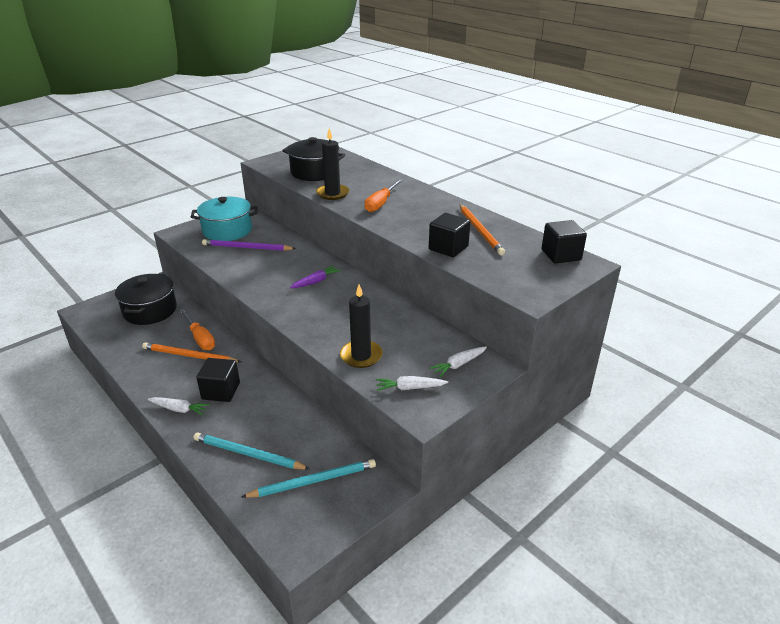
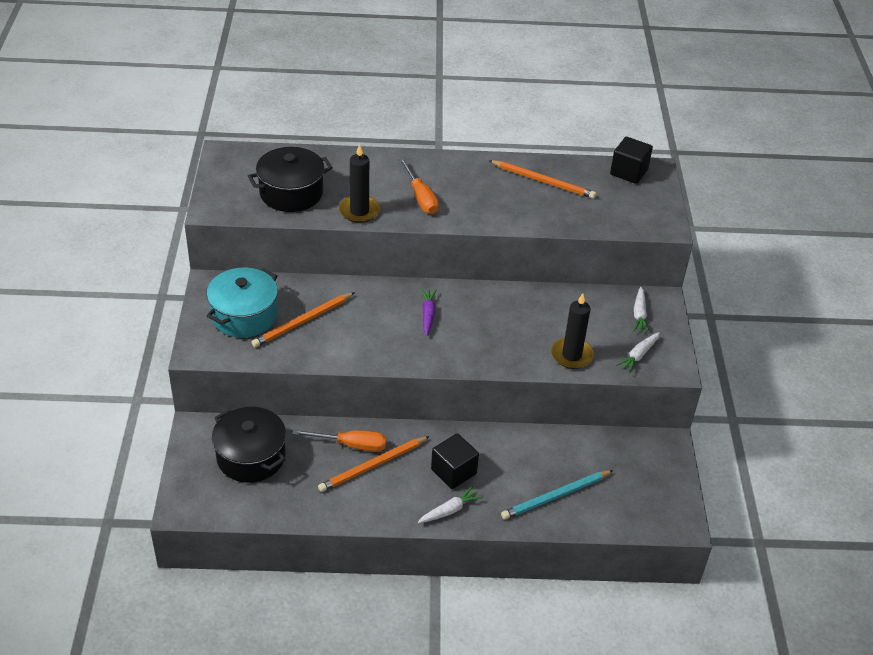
camera: 50 degrees left, 10 degrees up
(247, 248) = (302, 322): purple pencil -> orange pencil
(313, 481) = (624, 476): turquoise pencil -> none
(448, 248) = (549, 215): black cube -> none

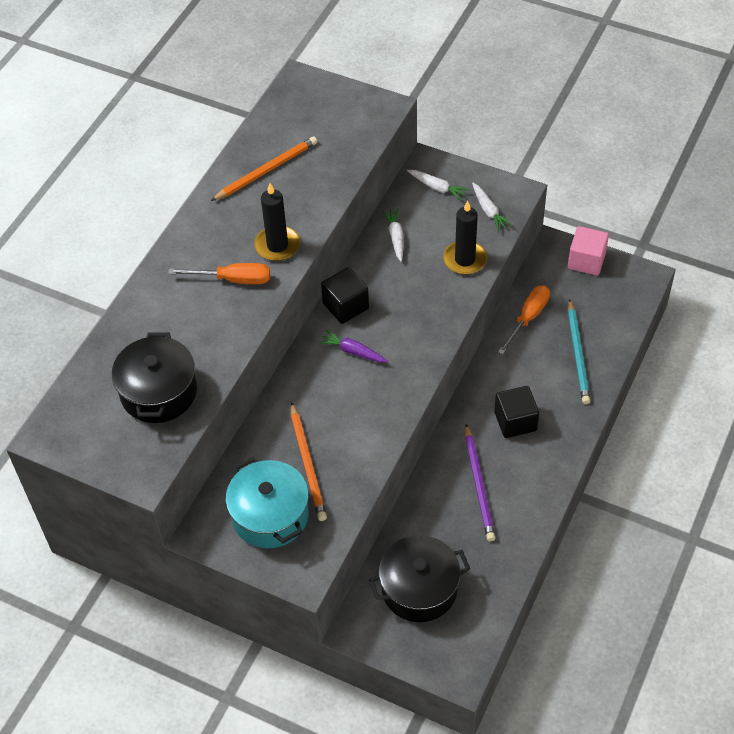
camera: 60 degrees left, 10 degrees up
(351, 445) = (444, 494): orange screwdriver -> orange screwdriver (528, 318)
(359, 211) = (225, 340): black candle -> black candle (277, 245)
(372, 466) = (479, 485): orange pencil -> purple pencil
(449, 510) = (560, 442): white carrot -> white carrot (395, 237)
(628, 172) = (291, 100): black cube -> black cube (345, 306)
(669, 472) = (586, 261): none -> pink cube

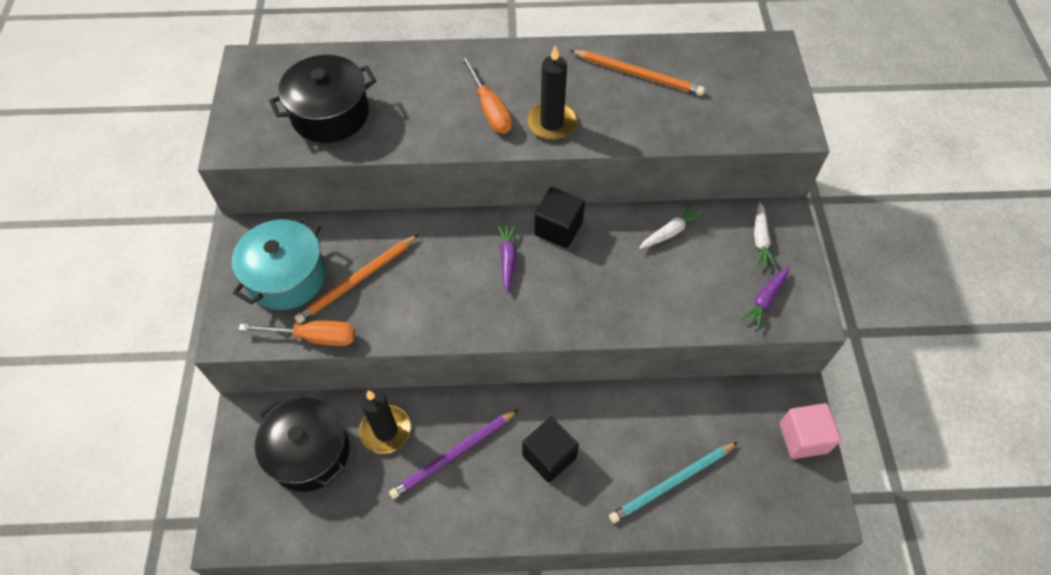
camera: 60 degrees right, 5 degrees up
(465, 259) = (684, 305): black candle -> black candle (385, 430)
(489, 211) = (765, 299): white carrot -> purple carrot
(528, 318) = (687, 411): orange screwdriver -> orange screwdriver (314, 337)

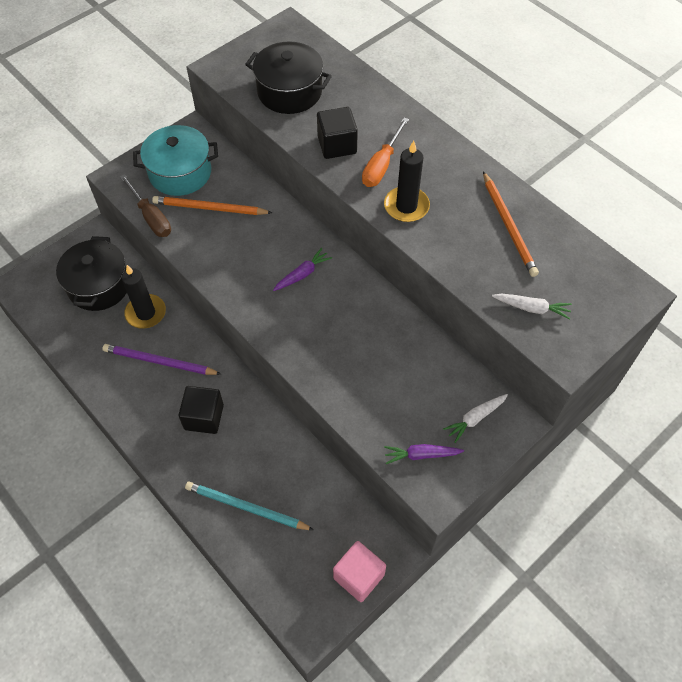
camera: 50 degrees right, 0 degrees up
(314, 337) = (151, 217): orange screwdriver -> brown screwdriver
(558, 228) = (356, 285): black cube -> black cube (337, 145)
(670, 232) = (421, 355): white carrot -> white carrot (531, 308)

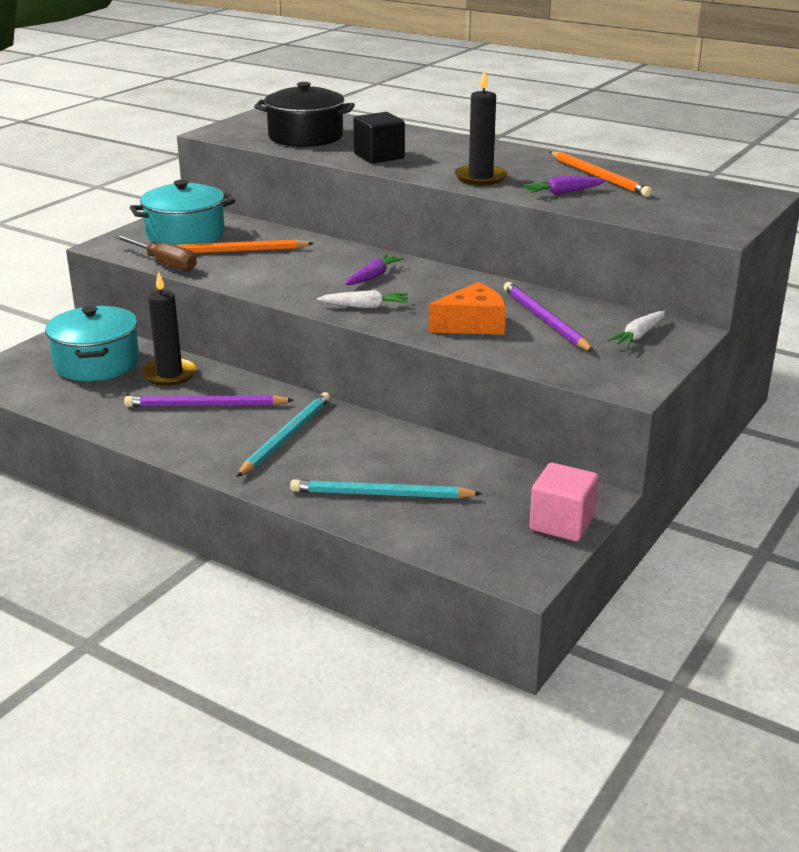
camera: 15 degrees left, 30 degrees down
(99, 285) = (97, 363): black pot -> turquoise pot
(204, 417) = (286, 437): black cube -> turquoise pencil
(352, 369) = (472, 324): none -> orange cheese
(381, 165) = (436, 161): orange screwdriver -> none
(411, 376) = (545, 320): none -> purple pencil
(421, 455) = (593, 365): purple carrot -> purple carrot (563, 192)
(531, 308) = (660, 212): white carrot -> white carrot (365, 306)

